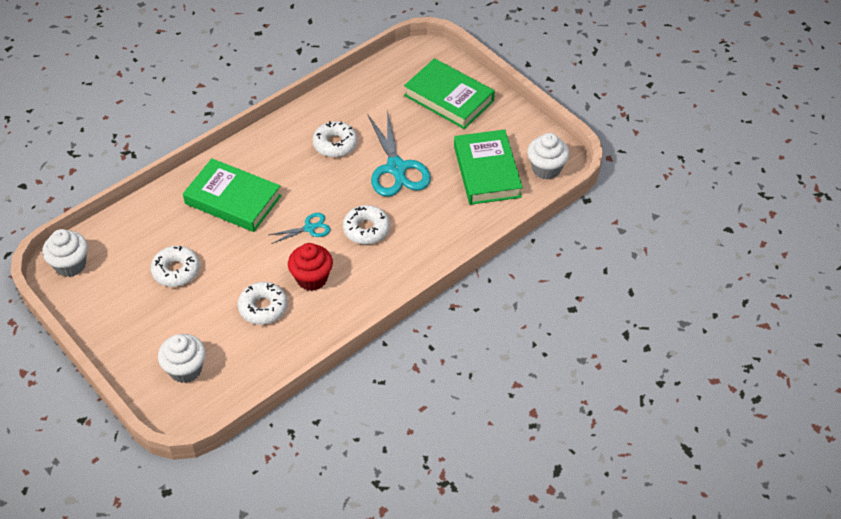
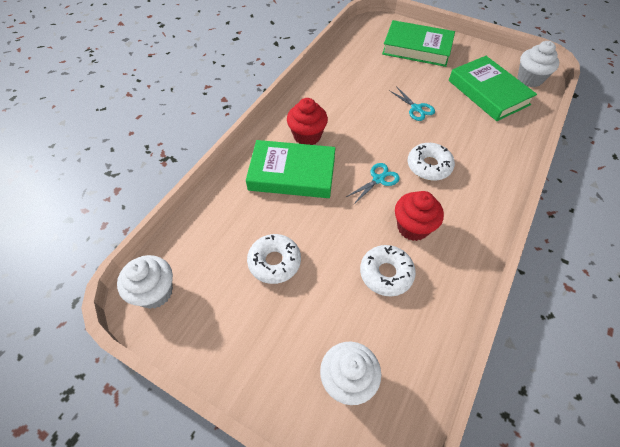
camera: 20 degrees left, 5 degrees up
(268, 167) = (307, 136): none -> red cupcake
(335, 144) = (352, 103): white donut -> none
(396, 168) = (416, 108): turquoise scissors -> turquoise scissors, size x0.51

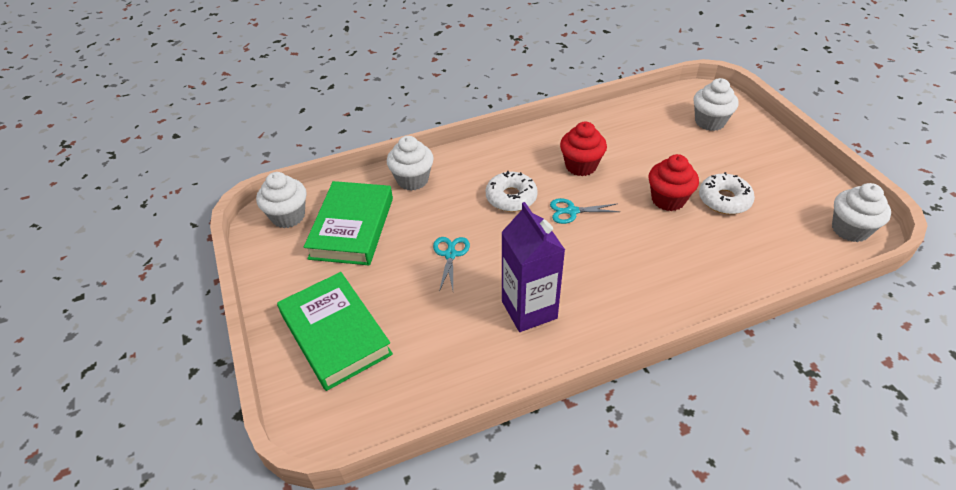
camera: 140 degrees left, 10 degrees down
(292, 173) = (657, 261): green book -> none
(307, 136) = (607, 292): red cupcake -> red cupcake (668, 200)
(341, 104) = (529, 310): none -> purple carton
(386, 273) = (633, 152): white donut -> none
(505, 141) = (412, 180): none -> white cupcake

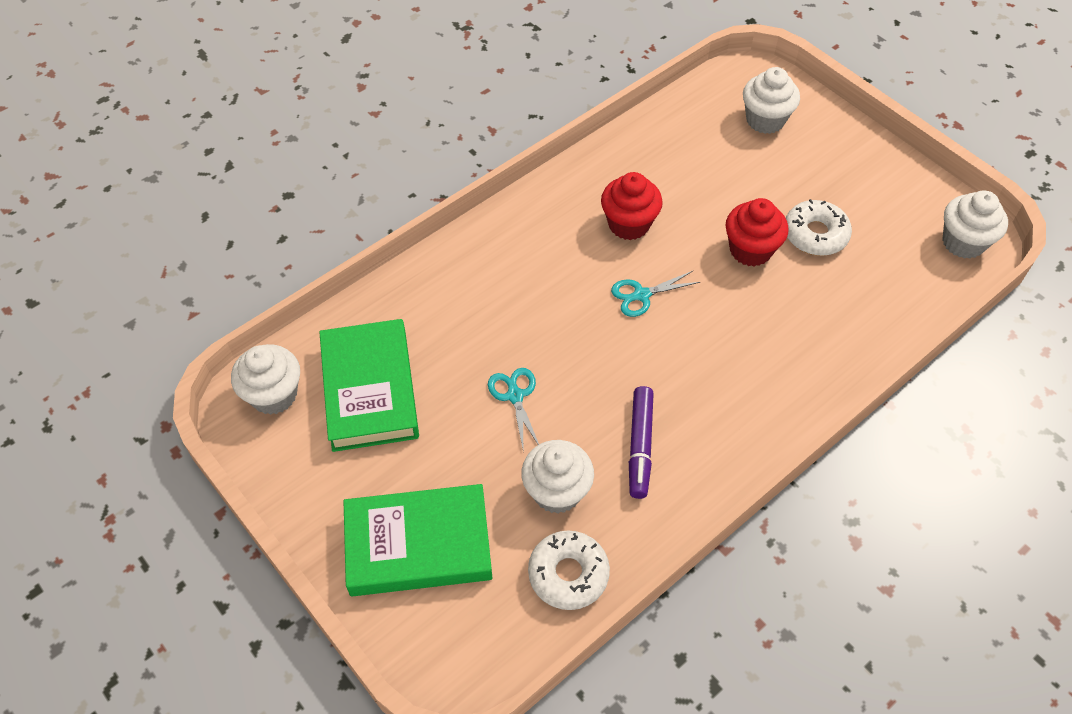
camera: 20 degrees left, 10 degrees up
(335, 334) = (418, 545): green book -> green book turned 45 degrees counterclockwise
(412, 180) = (419, 297): white cupcake -> white cupcake (557, 491)
(511, 197) = (558, 293): white donut -> white donut (568, 574)
(529, 310) = (640, 446): purple carton -> purple marker

